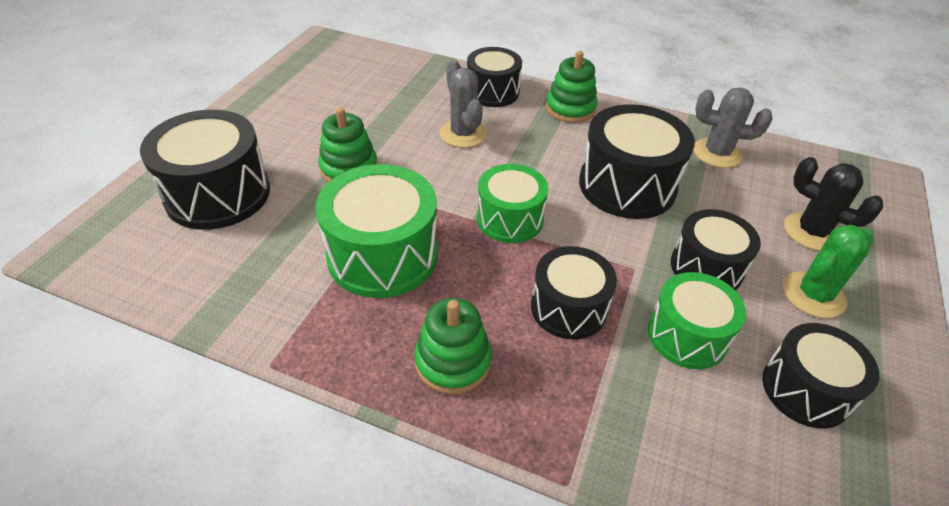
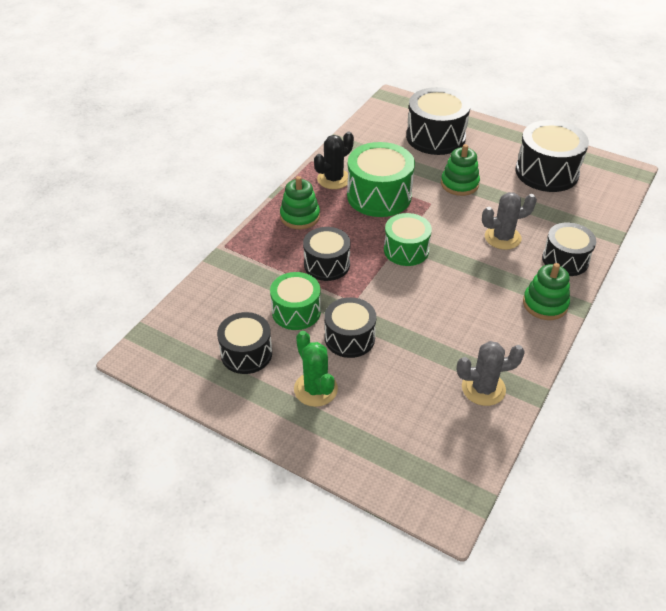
camera: 100 degrees right, 0 degrees up
(627, 185) = (439, 317): black drum -> black drum (546, 172)
(717, 153) = (483, 388): grey cactus -> grey cactus turned 60 degrees clockwise
(812, 232) = (378, 416): black cactus -> black cactus (333, 179)

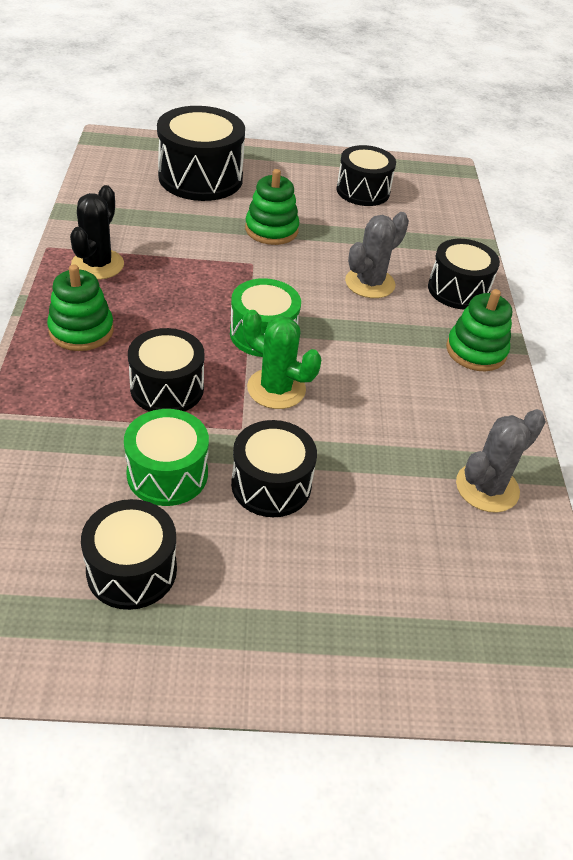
camera: 35 degrees left, 0 degrees up
(315, 389) = (274, 583): green cactus -> green cactus (276, 389)
(379, 196) = (177, 271): green drum -> none
(546, 172) = (363, 191): black drum -> black drum, size x0.65

